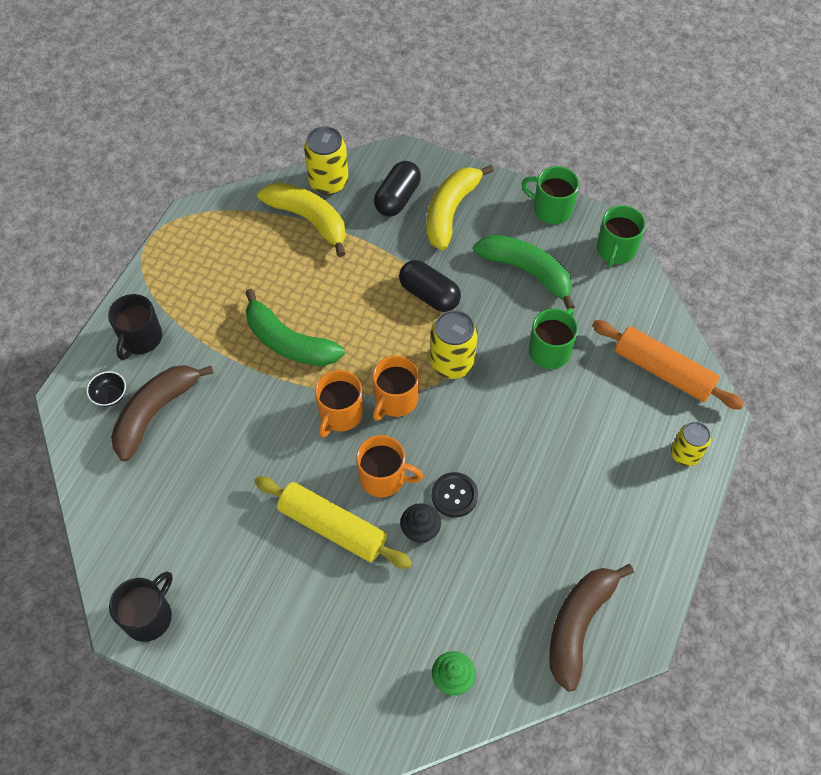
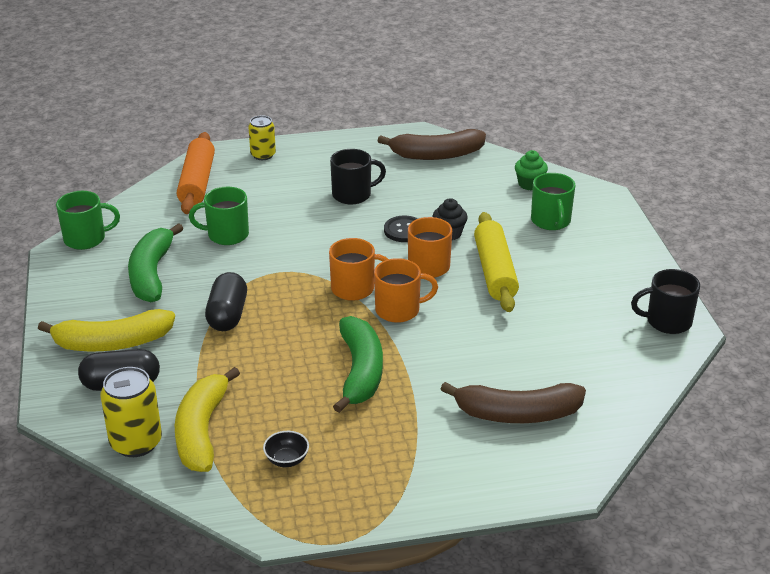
camera: 125 degrees left, 25 degrees down
(110, 396) = (536, 453): black bowl -> black bowl (287, 460)
(141, 338) = (458, 470): black mug -> black mug (353, 195)
(452, 363) = (288, 276): yellow can -> none
(551, 209) = (61, 287): green mug -> green mug (551, 221)

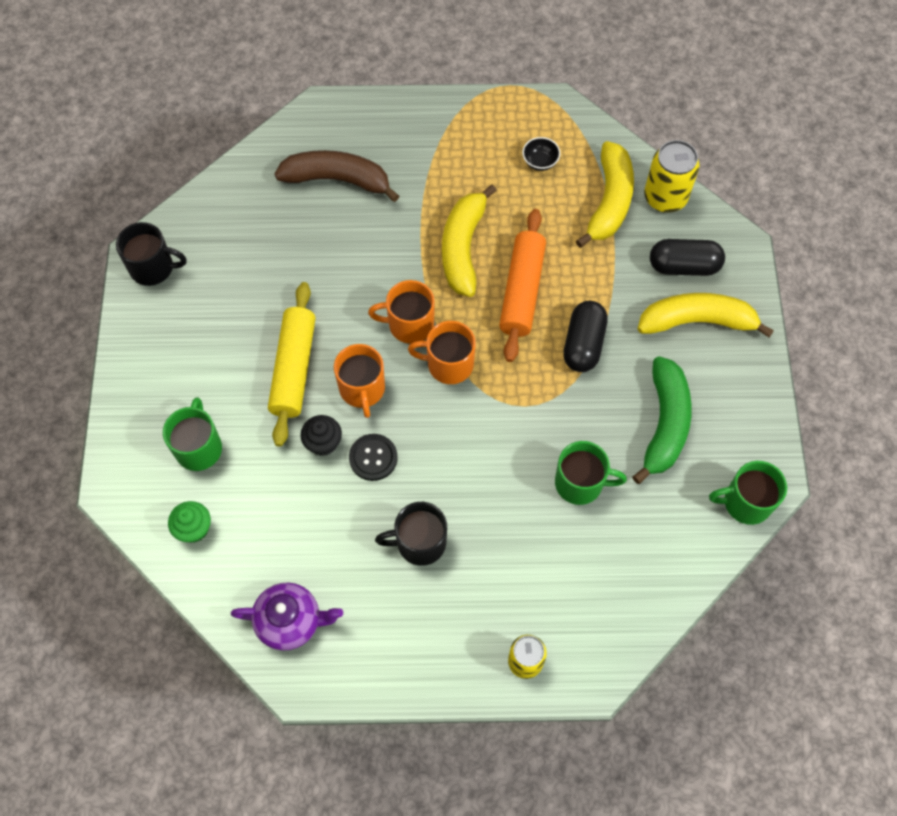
camera: 170 degrees left, 30 degrees up
(197, 182) = (615, 605): orange rolling pin -> orange rolling pin (521, 291)
(360, 372) = (463, 248): green banana -> yellow banana
(436, 155) = (290, 621): brown banana -> purple teapot

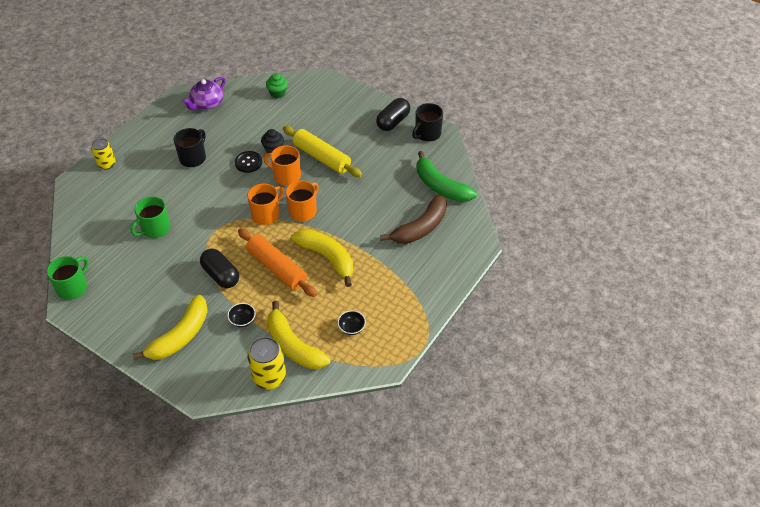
camera: 125 degrees right, 15 degrees down
(199, 448) = (314, 110): green mug -> none
(622, 273) = (242, 320): none -> black bowl
(664, 424) = (145, 281): green banana -> green banana (441, 186)
(683, 266) = (218, 354): black capsule -> black capsule (393, 122)

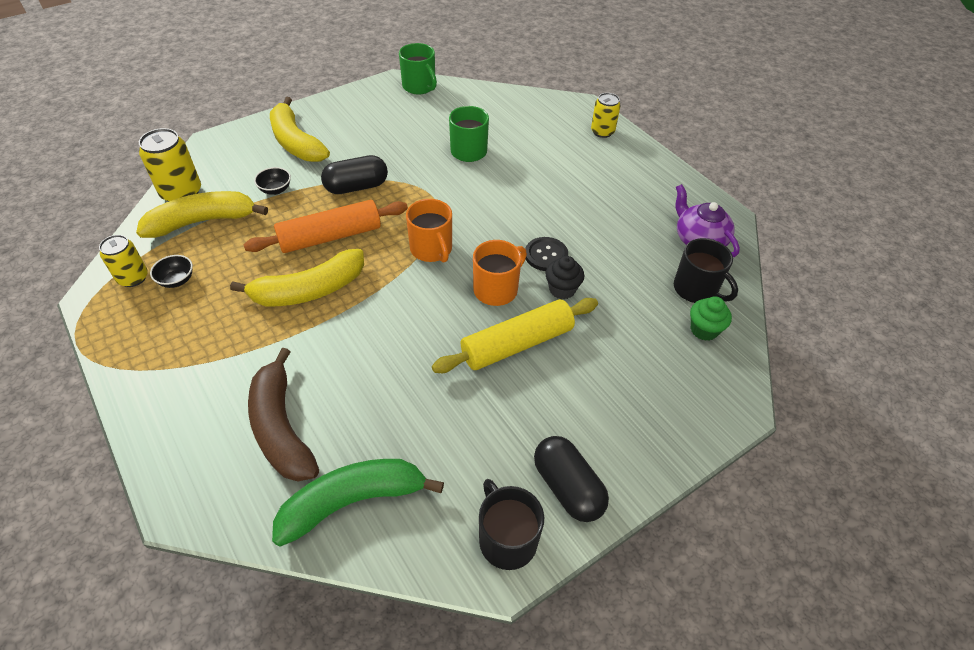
camera: 110 degrees right, 0 degrees up
(193, 158) = (581, 203): black mug -> black mug (696, 289)
(303, 211) = (413, 289): orange mug -> none
(361, 353) = (133, 278): none -> yellow can

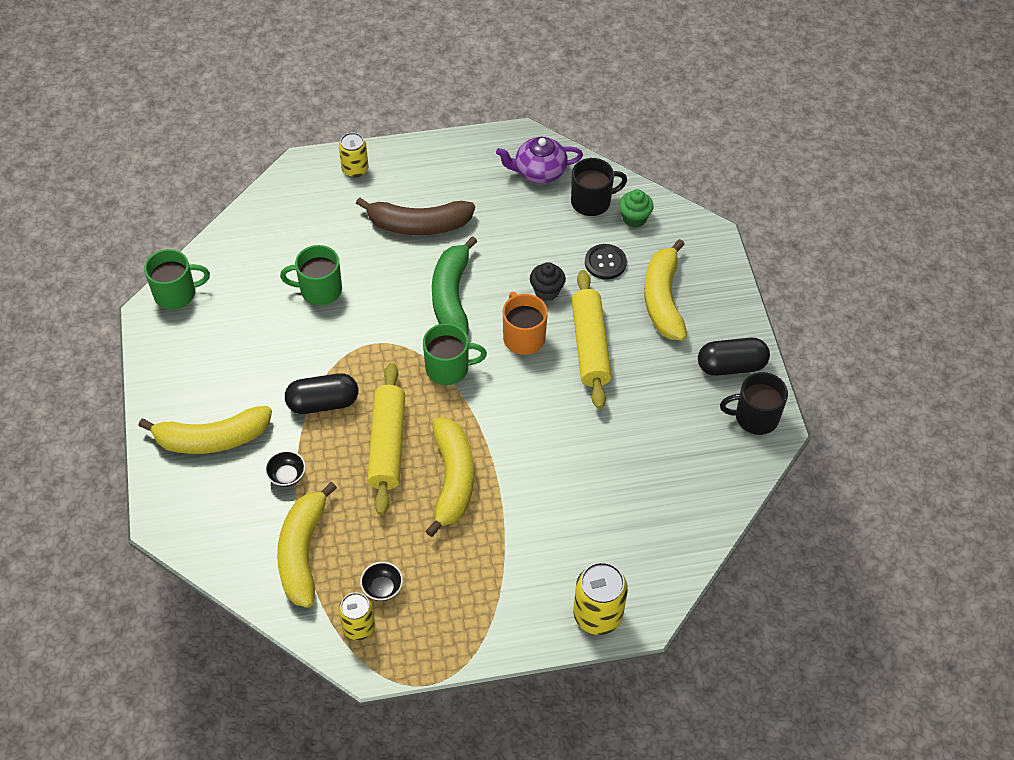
camera: 65 degrees left, 5 degrees up
(181, 193) = (242, 565): yellow can -> yellow can (597, 615)
(281, 428) = (600, 535): brown banana -> brown banana (418, 225)
(330, 237) = (387, 444): orange rolling pin -> yellow rolling pin
(352, 502) = (688, 502): green banana -> green banana (452, 296)
(356, 187) = (323, 403): black capsule -> black capsule turned 75 degrees clockwise
(431, 249) = (448, 368): orange mug -> green mug
(546, 255) = (501, 286): black button -> black button (605, 263)
(617, 389) = (663, 299): none -> yellow banana

